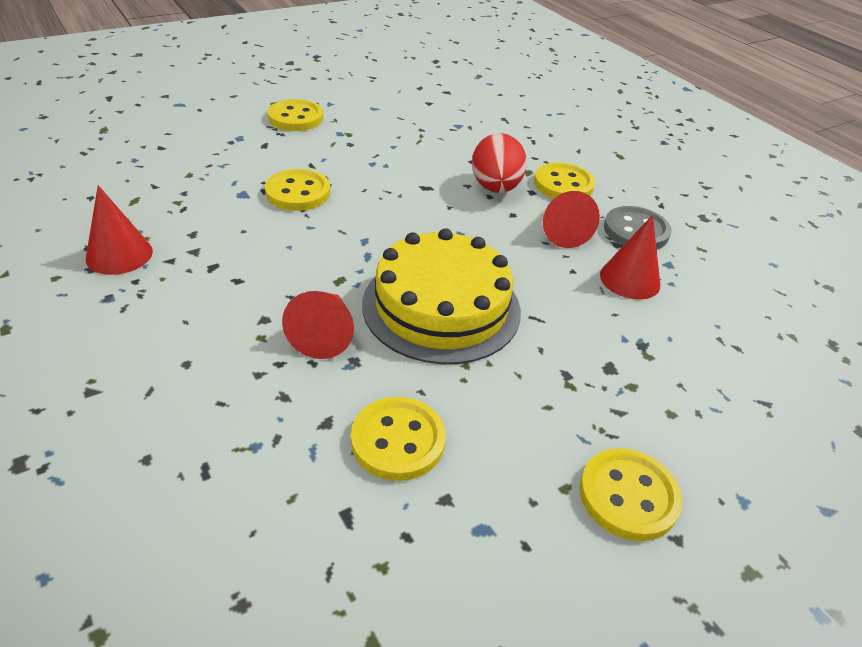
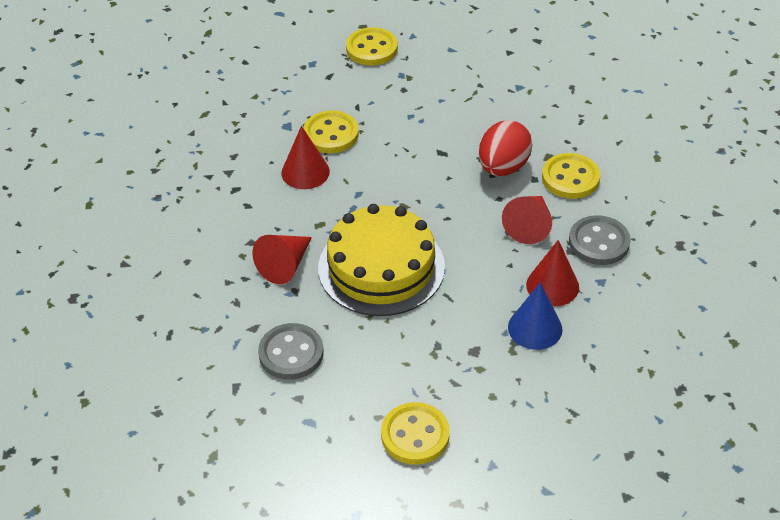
camera: 30 degrees right, 5 degrees up
(119, 255) = (176, 162): red cone -> red cone (305, 172)
(398, 440) = (291, 353): yellow button -> grey button
(650, 325) = (535, 328): none -> blue cone

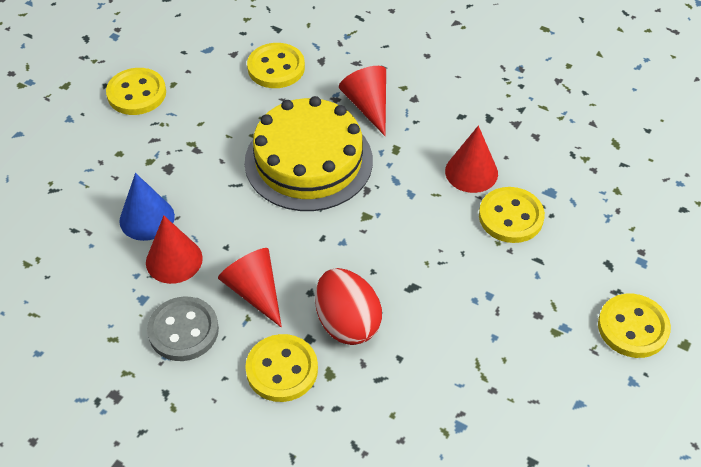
camera: 125 degrees right, 5 degrees up
(291, 353) = (276, 68): grey button -> yellow button

